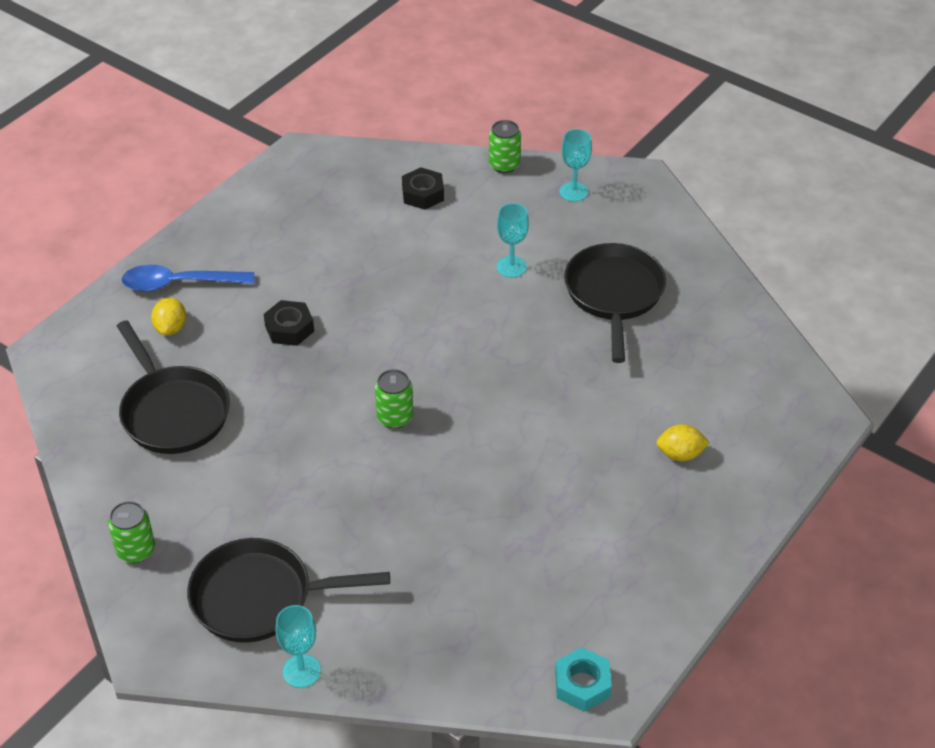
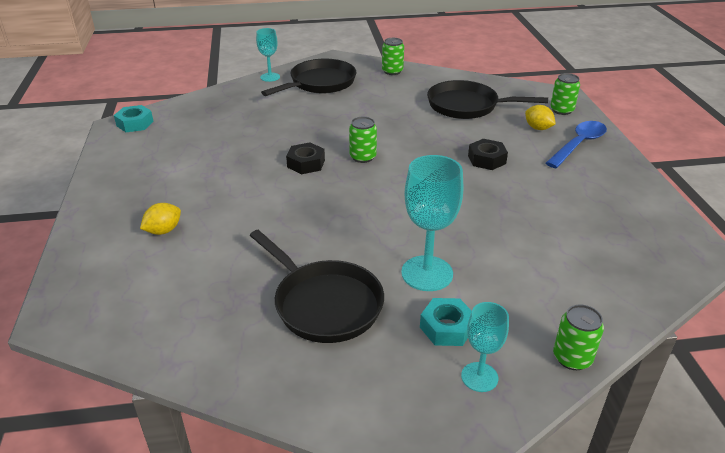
camera: 135 degrees right, 10 degrees down
(99, 332) = (561, 110): none -> green can
(423, 194) = (575, 283): black nut -> black nut (306, 163)
(511, 267) = (427, 273): turquoise goblet -> turquoise goblet, size x1.67
(552, 226) = (446, 328): none -> turquoise nut

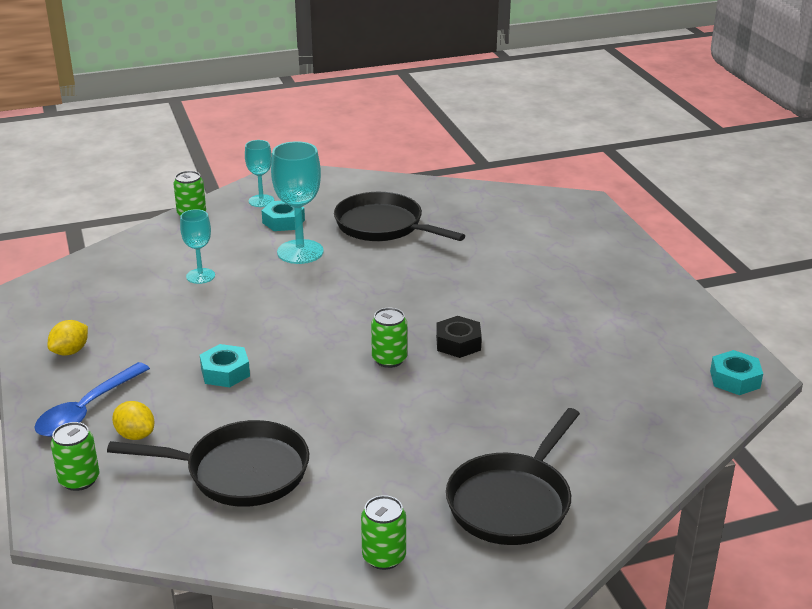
camera: 170 degrees right, 5 degrees down
(163, 231) = (561, 261): yellow lemon -> yellow lemon (70, 351)
(270, 77) = (613, 509): turquoise goblet -> turquoise goblet (200, 276)
(486, 159) = (225, 372): black nut -> turquoise nut

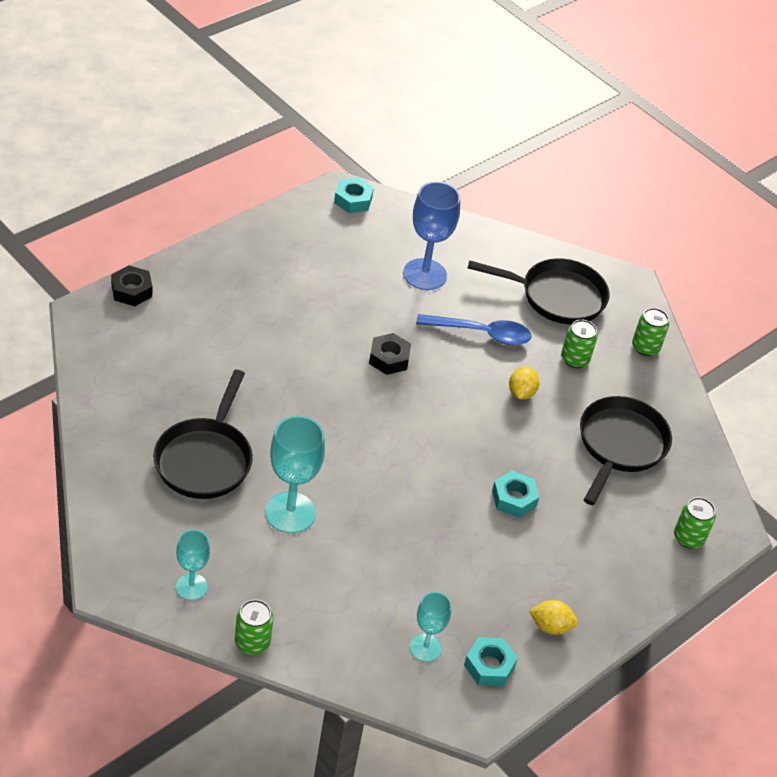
camera: 120 degrees left, 15 degrees up
(87, 410) = (615, 572): blue spoon -> blue spoon (481, 333)
(135, 435) = (622, 526): yellow lemon -> yellow lemon (521, 393)
(200, 276) = (376, 579): turquoise goblet -> turquoise goblet (425, 648)
(240, 472) = (620, 446): black pan -> black pan turned 45 degrees clockwise
(283, 221) = (232, 549): turquoise nut -> turquoise nut (489, 666)
(389, 359) = (435, 396): green can -> green can (574, 359)
(585, 400) = (424, 274): none -> blue goblet
(607, 225) = (131, 291): none -> black nut

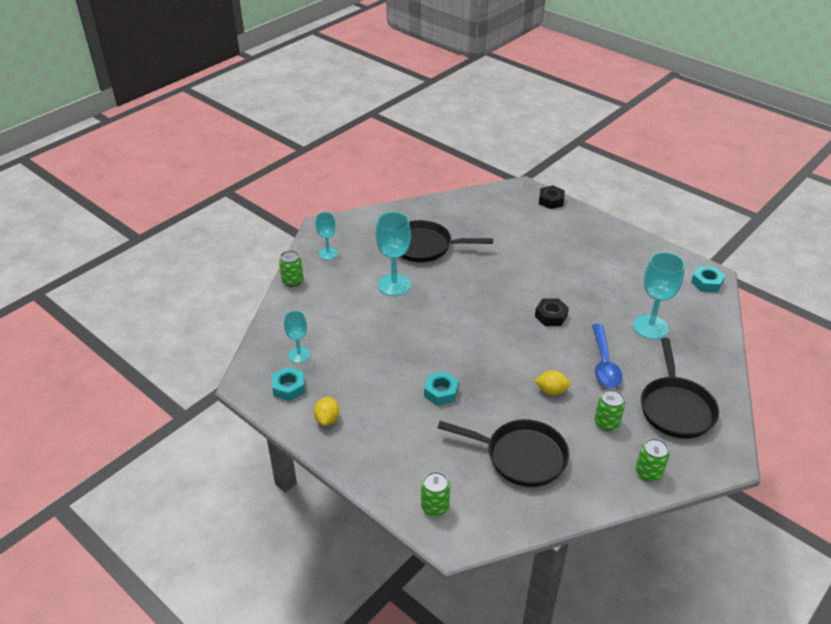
camera: 90 degrees right, 5 degrees down
(424, 274) = (650, 327): blue goblet -> turquoise goblet

